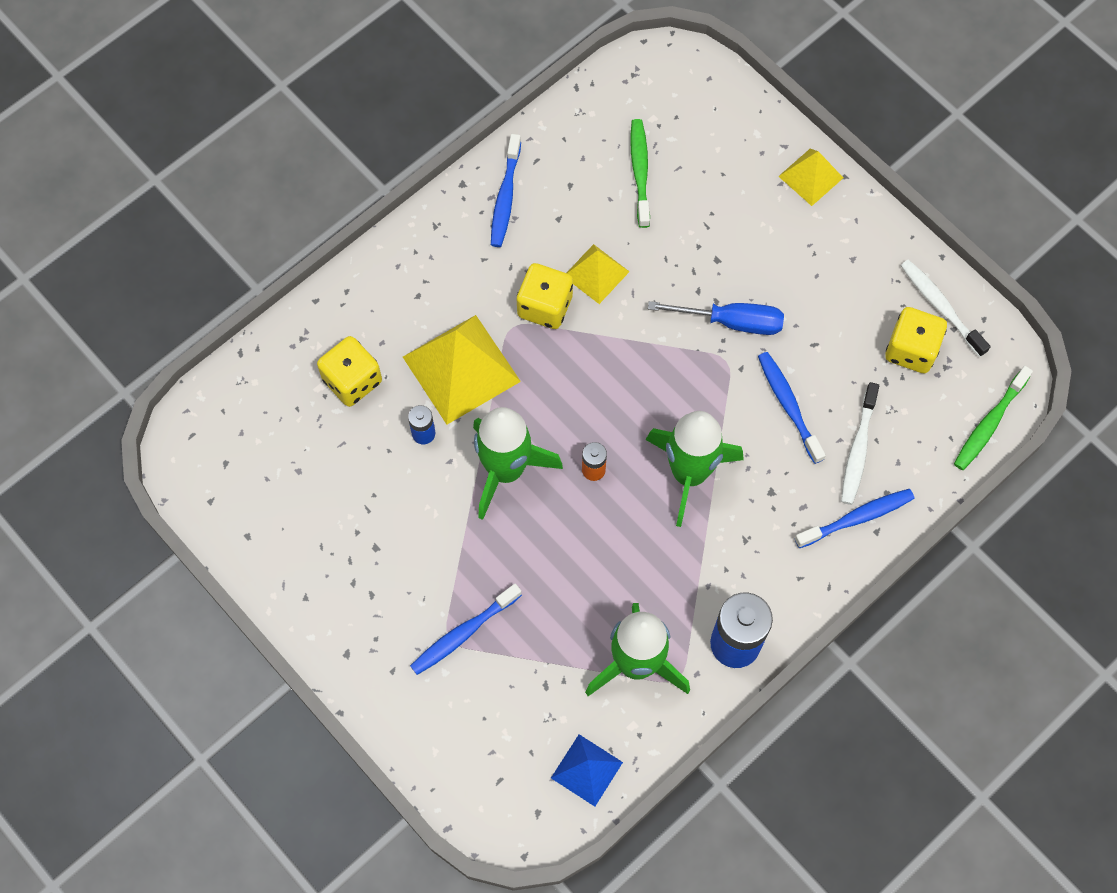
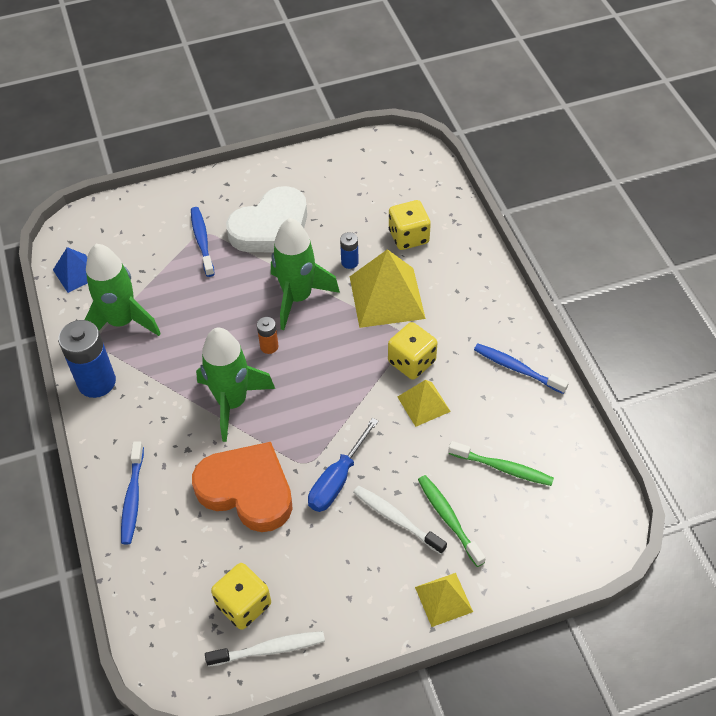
camera: 115 degrees right, 15 degrees down
(404, 554) = (271, 228): none -> white heart
(788, 405) = (247, 490): blue toothbrush -> orange heart
(858, 449) = (184, 523): white toothbrush -> white toothbrush (396, 519)
(989, 423) = (147, 636): green toothbrush -> green toothbrush (448, 519)

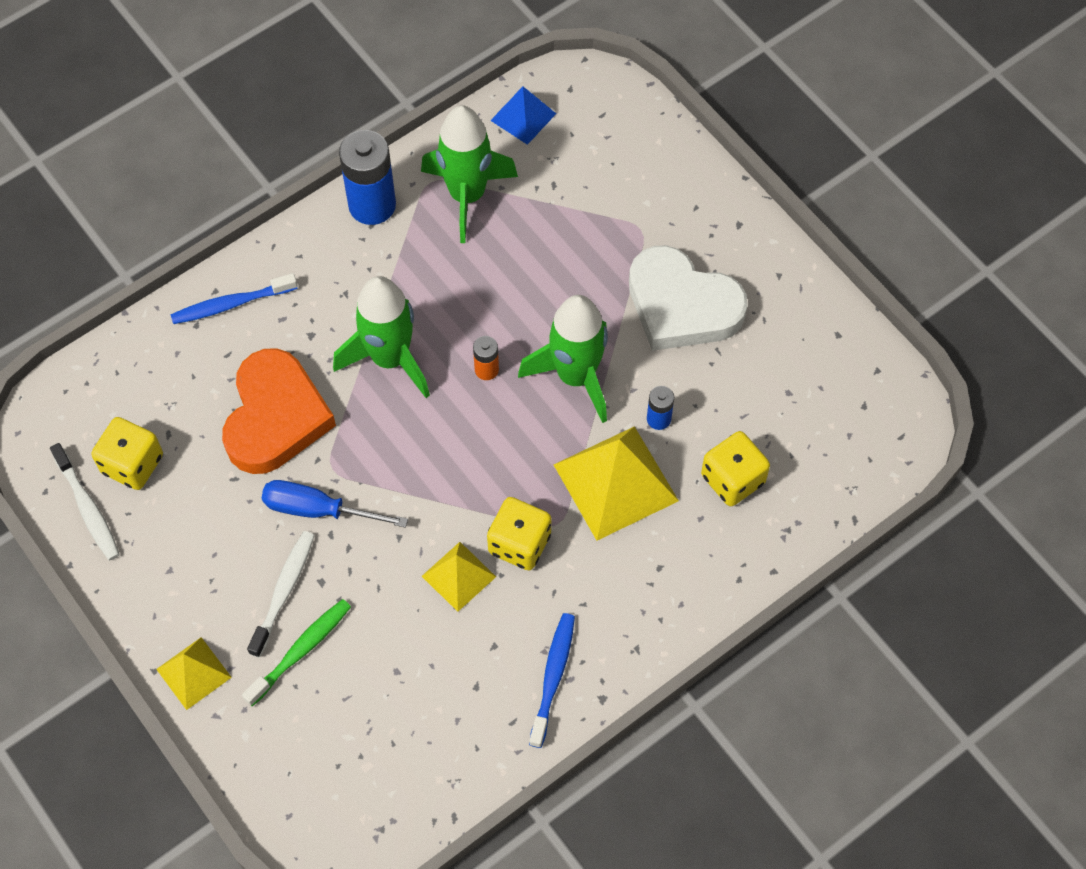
camera: 70 degrees right, 10 degrees up
(202, 241) = (627, 233): blue toothbrush -> none
(503, 468) = (392, 696): green toothbrush -> none

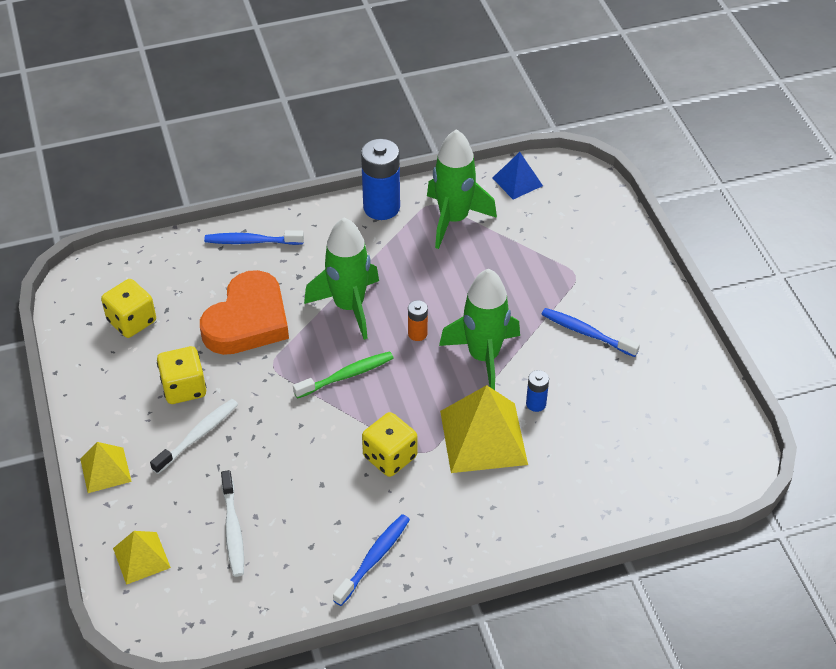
camera: 20 degrees right, 15 degrees down
(88, 508) = (86, 340): white toothbrush -> white toothbrush (233, 529)
(301, 650) = (191, 479): green toothbrush -> green toothbrush (346, 375)
(317, 510) = (249, 389): blue screwdriver -> none
(458, 576) = (333, 465): yellow pyramid -> yellow pyramid (141, 557)
(682, 305) = (586, 333): white heart -> blue toothbrush
(732, 479) = (577, 462): yellow dice -> yellow dice (184, 388)

